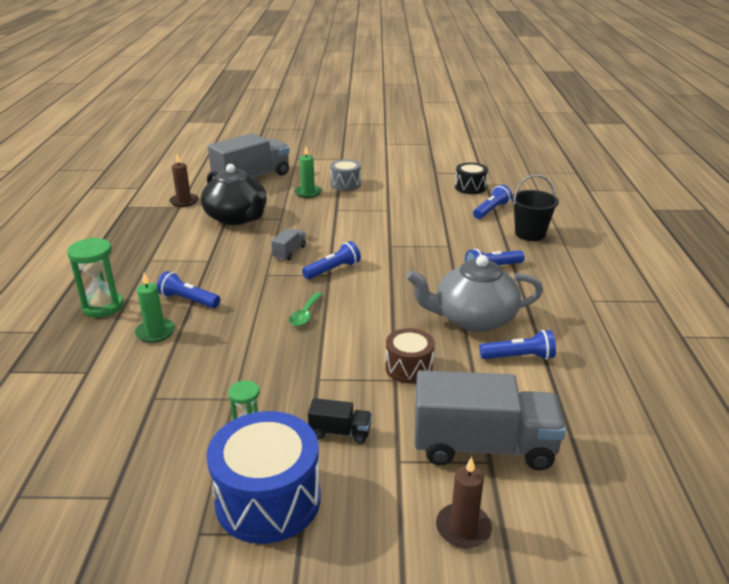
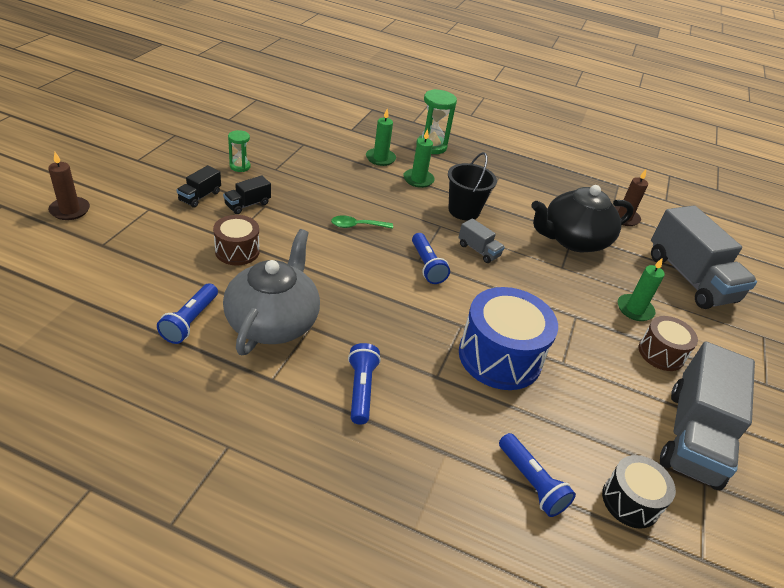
camera: 105 degrees right, 10 degrees up
(188, 300) = (418, 180): blue flashlight -> green candle
(268, 499) = (173, 157): blue drum -> blue drum (500, 357)
(305, 314) = (357, 226): green spoon -> green spoon turned 45 degrees counterclockwise
(326, 391) = (247, 204): none -> black truck
(345, 184) = (661, 353): grey drum -> brown drum
(483, 446) = (118, 248): grey truck -> grey truck (693, 436)
(530, 234) = (433, 488): black bucket -> black bucket (464, 211)

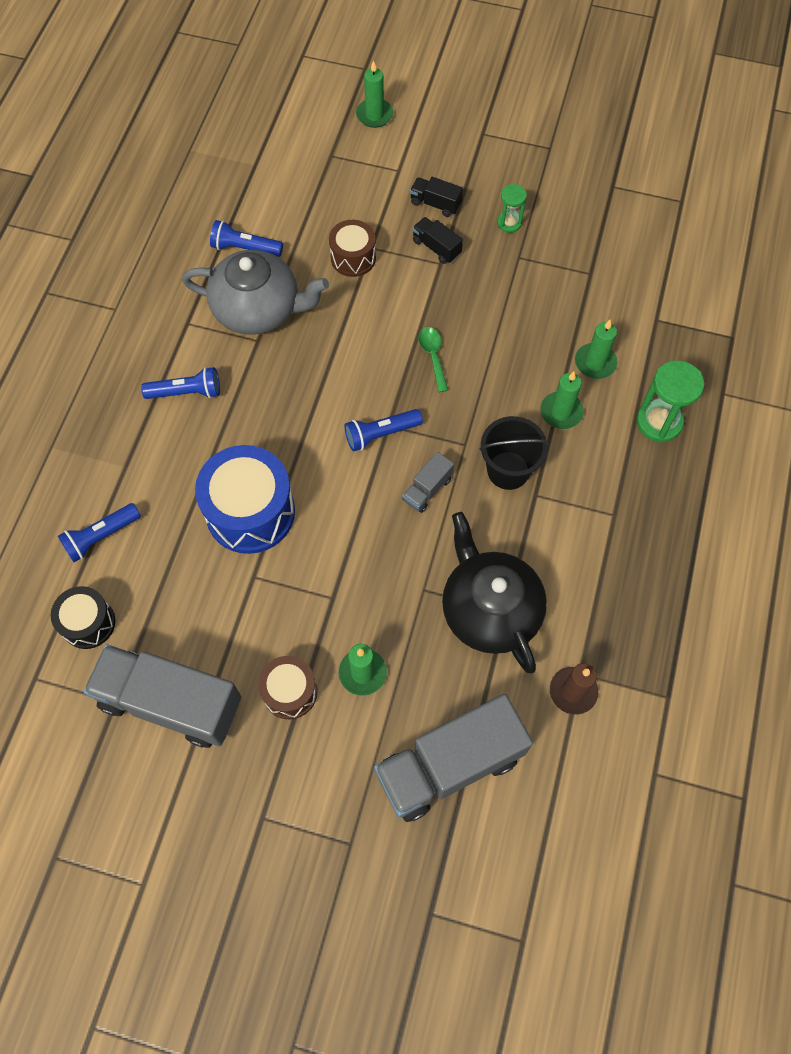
camera: 90 degrees right, 25 degrees up
(70, 210) = (374, 115): brown candle -> green candle

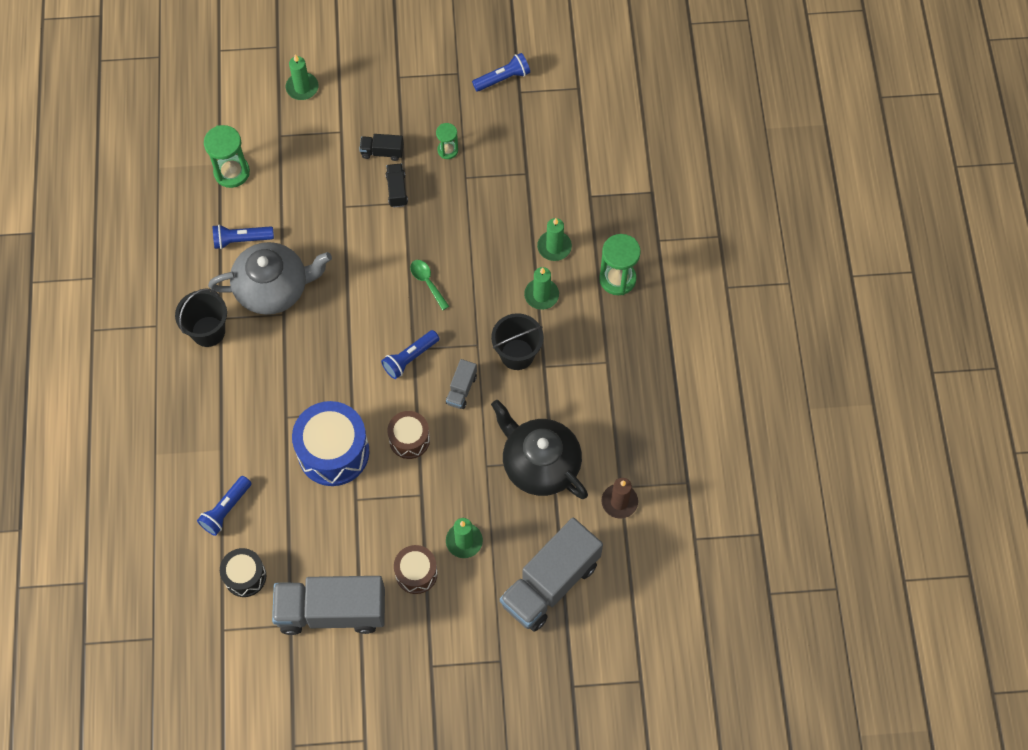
camera: 20 degrees left, 0 degrees up
(168, 332) = (208, 331): none -> black bucket
(186, 392) = (244, 375): blue flashlight -> blue flashlight (503, 78)
(264, 177) = (232, 172): none -> green hourglass
(353, 258) = (333, 220): brown drum -> brown drum (409, 439)
(436, 247) = (397, 190): black truck -> black truck turned 60 degrees clockwise

